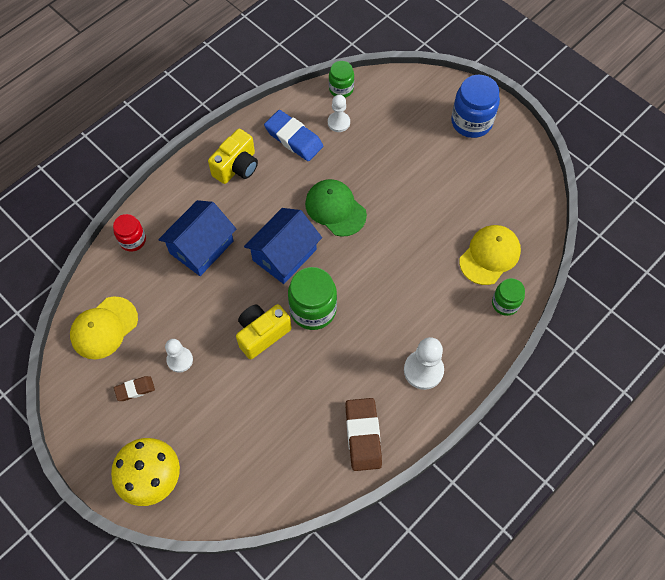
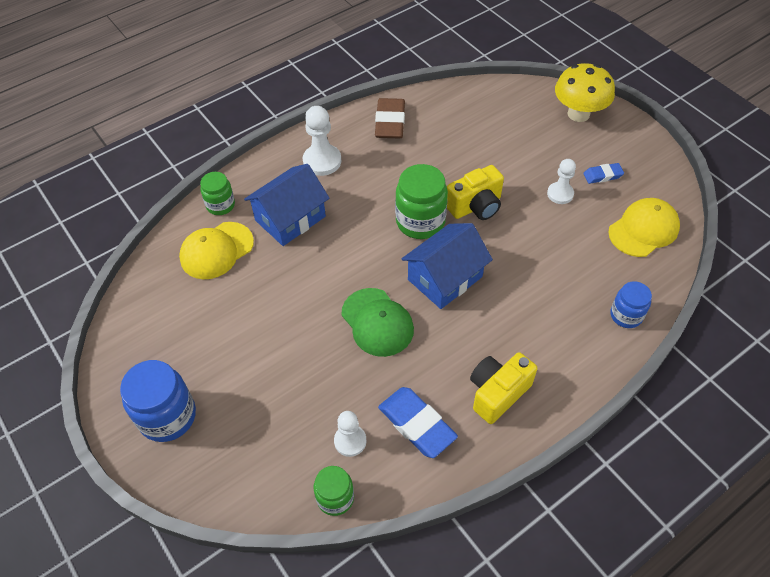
camera: 170 degrees left, 10 degrees down
(132, 240) = (626, 315): red jar -> blue jar
(135, 389) = (602, 175): brown eraser -> blue eraser
(201, 247) = (542, 298): blue house -> blue house (290, 218)

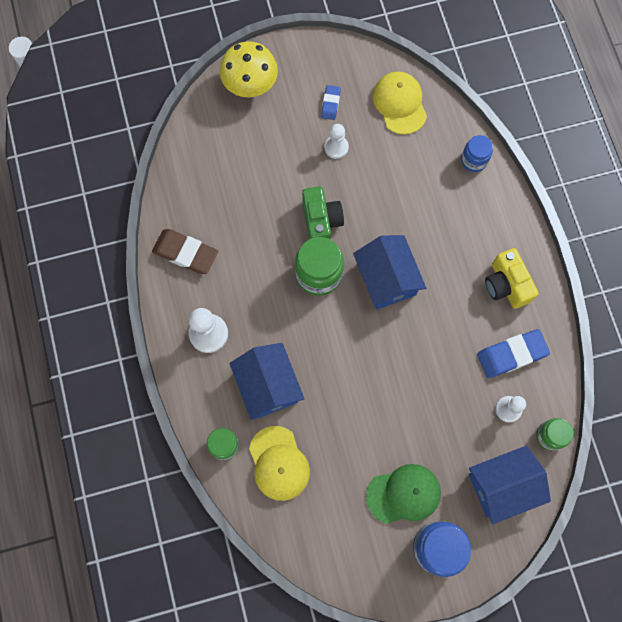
camera: 70 degrees left, 20 degrees up
(257, 462) = (502, 486): none -> blue house
(377, 322) = (409, 350): green cap -> green cap (404, 494)
(475, 206) = (321, 221): yellow camera -> green camera

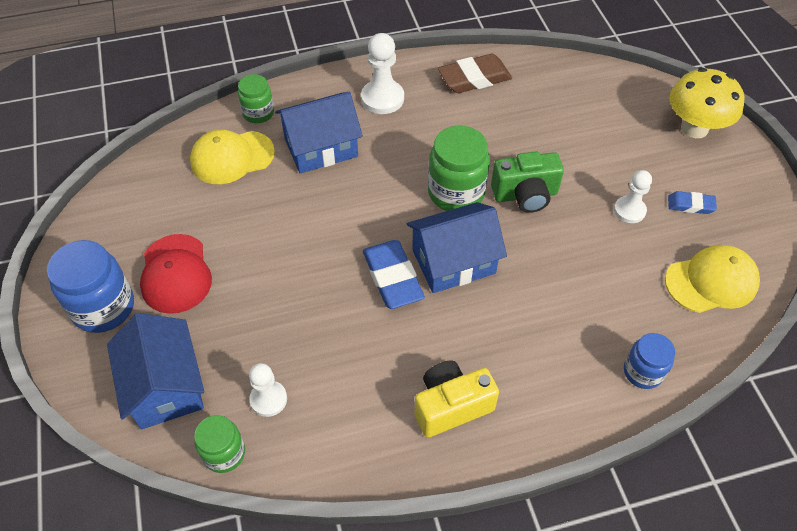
camera: 90 degrees right, 20 degrees down
(185, 253) = (474, 78): brown eraser -> brown eraser turned 45 degrees clockwise
(404, 494) = (175, 274): green cap -> red cap
(511, 354) = (346, 408): blue eraser -> blue eraser (393, 278)

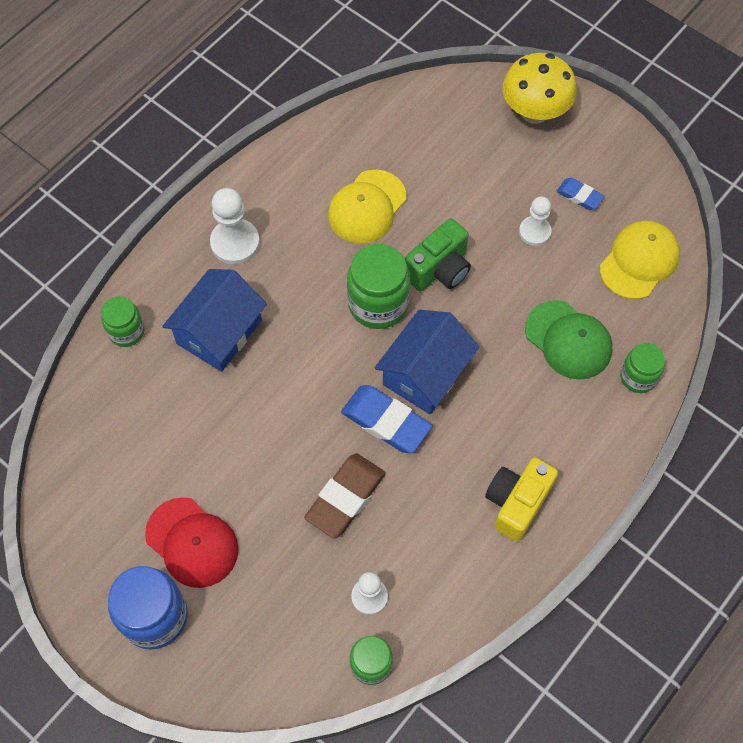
camera: 35 degrees left, 10 degrees up
(165, 386) = (273, 645): blue house -> none
(232, 157) = (142, 395): yellow cap -> yellow cap (367, 207)
(474, 78) = (305, 169): brown eraser -> brown eraser (345, 498)
(598, 306) = (568, 340): none -> green cap
(643, 372) = (638, 377): blue jar -> green jar
(690, 205) = (579, 196): blue eraser -> blue eraser turned 60 degrees clockwise

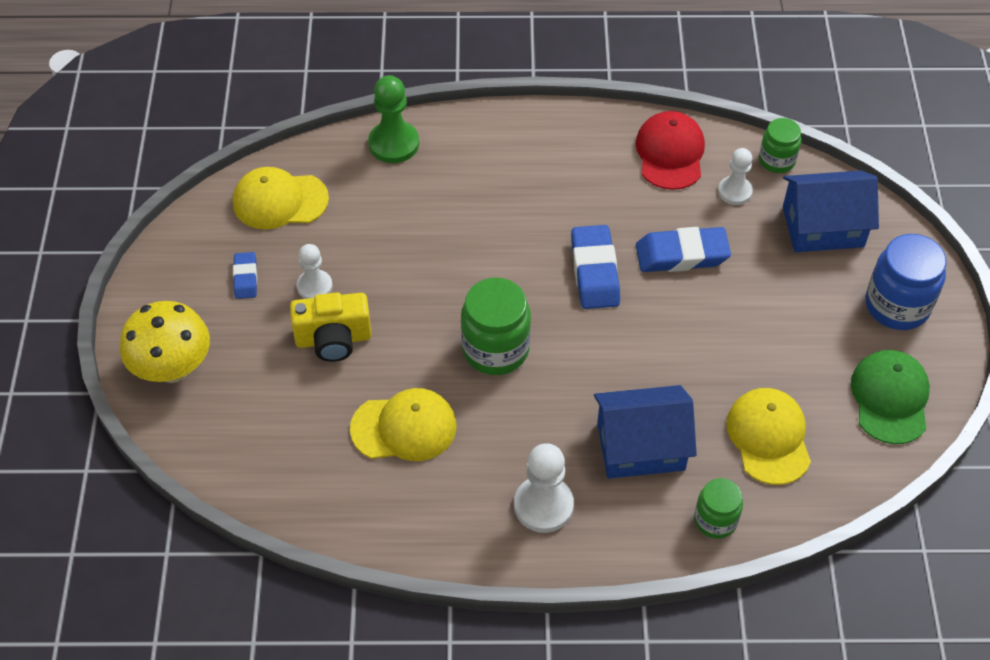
camera: 130 degrees left, 10 degrees down
(146, 417) = (769, 437): none -> yellow cap
(192, 542) = (823, 324): red cap -> red cap (670, 153)
(345, 498) = (681, 254): brown eraser -> blue eraser
(425, 373) = (526, 274): blue house -> blue house (823, 227)
(439, 269) = (418, 329): green camera -> none
(517, 503) = (573, 153): yellow camera -> yellow camera (333, 339)
(568, 340) = (402, 203): green cap -> green cap (890, 398)
(638, 377) = (394, 144): green jar -> green pawn

